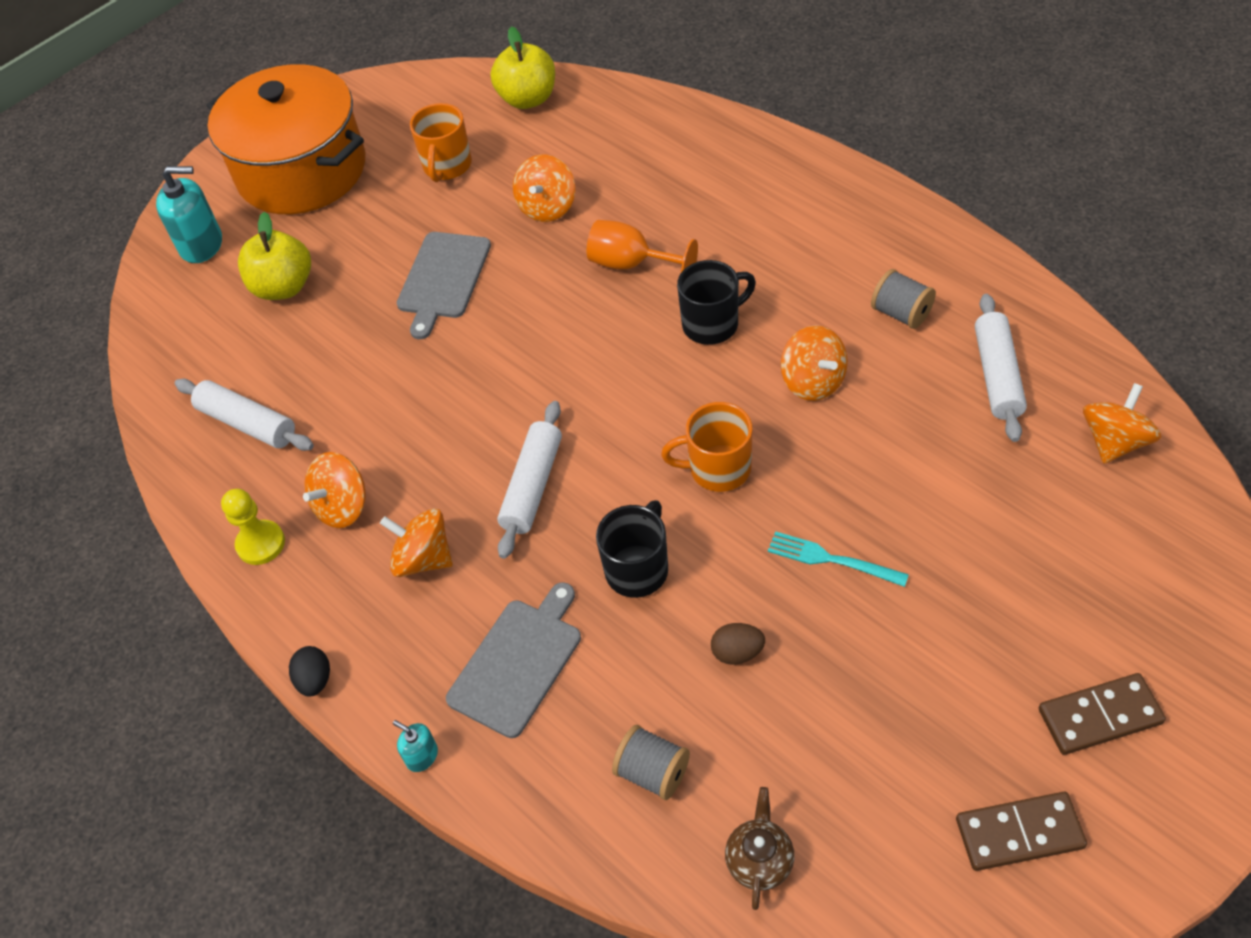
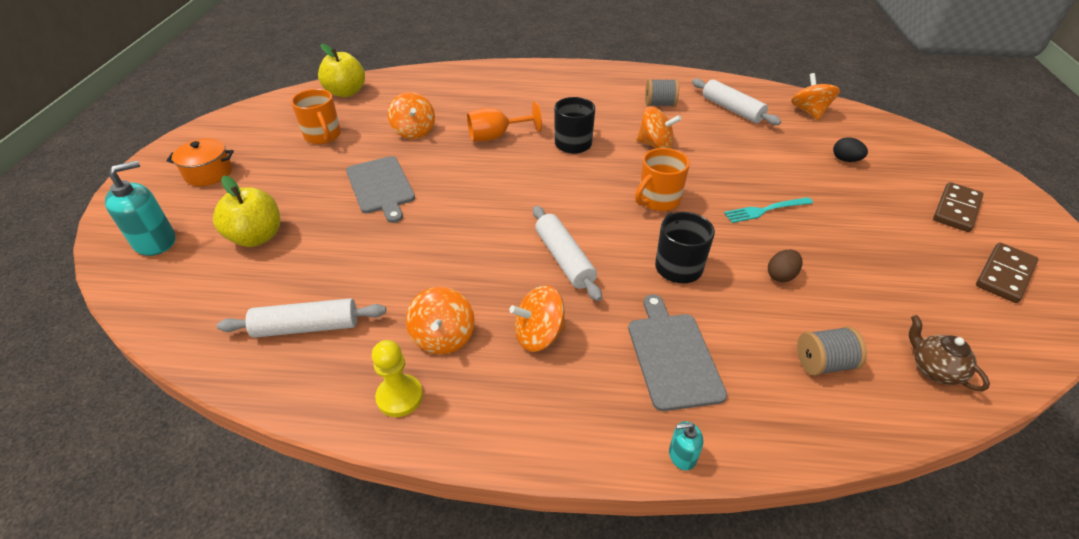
camera: 45 degrees left, 10 degrees down
(302, 170) = (209, 173): orange pot -> orange pot, size x0.43
(315, 680) = (545, 460): black egg -> black egg (845, 160)

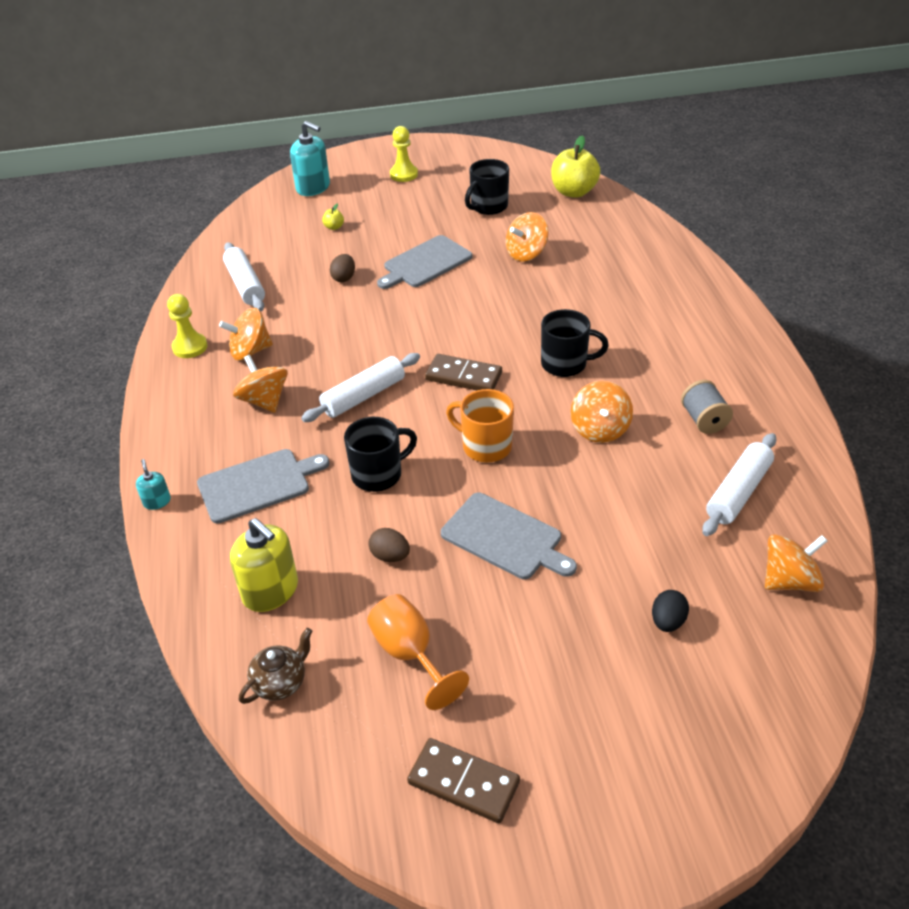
camera: 75 degrees right, 0 degrees up
(209, 173) = (404, 174): orange pot -> yellow pawn
(257, 237) = (334, 227): yellow apple -> yellow apple, size x0.43
(323, 136) = (488, 206): orange mug -> black mug
(360, 244) = (344, 278): none -> brown egg
(496, 136) = (547, 307): orange goblet -> orange goblet (410, 654)
(764, 210) = (505, 538): turquoise fork -> grey cutting board
(823, 363) = (270, 591): grey spool -> yellow soap dispenser
(956, 209) = (598, 747): brown domino -> brown domino (464, 376)

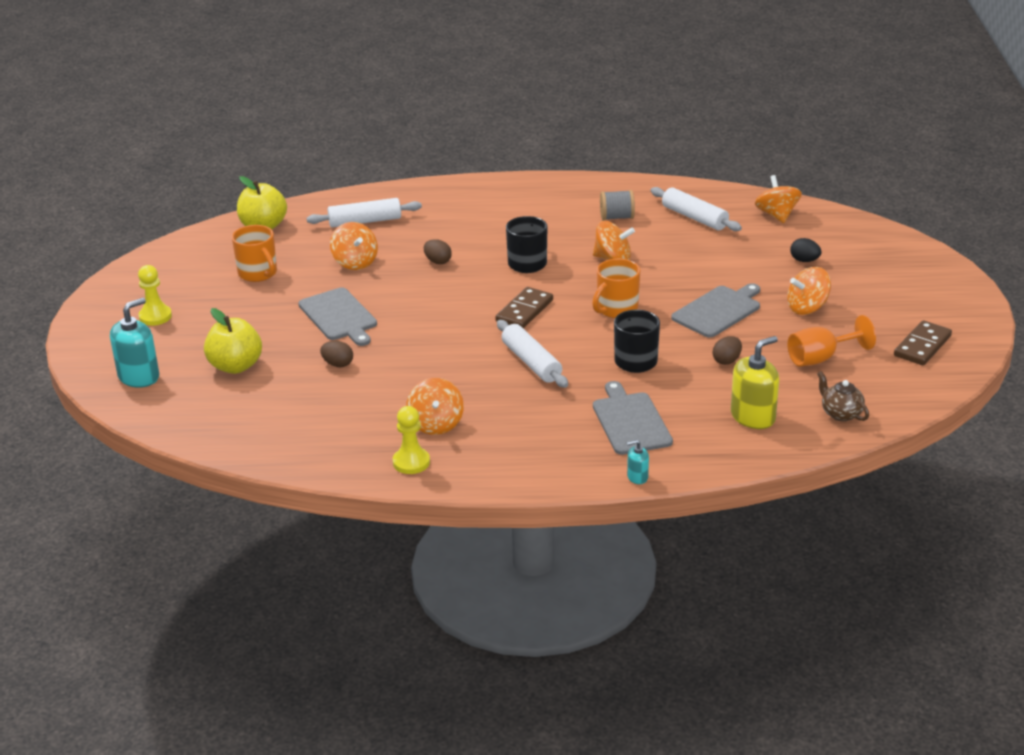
camera: 80 degrees left, 10 degrees down
(245, 285) = (315, 426): white rolling pin -> white rolling pin (365, 221)
(264, 401) = (517, 416): orange spinning top -> orange spinning top (807, 308)
(334, 227) = (235, 366): yellow apple -> yellow apple, size x2.34
(488, 206) = (258, 273): black mug -> orange mug
(546, 302) = (438, 261): none -> brown egg

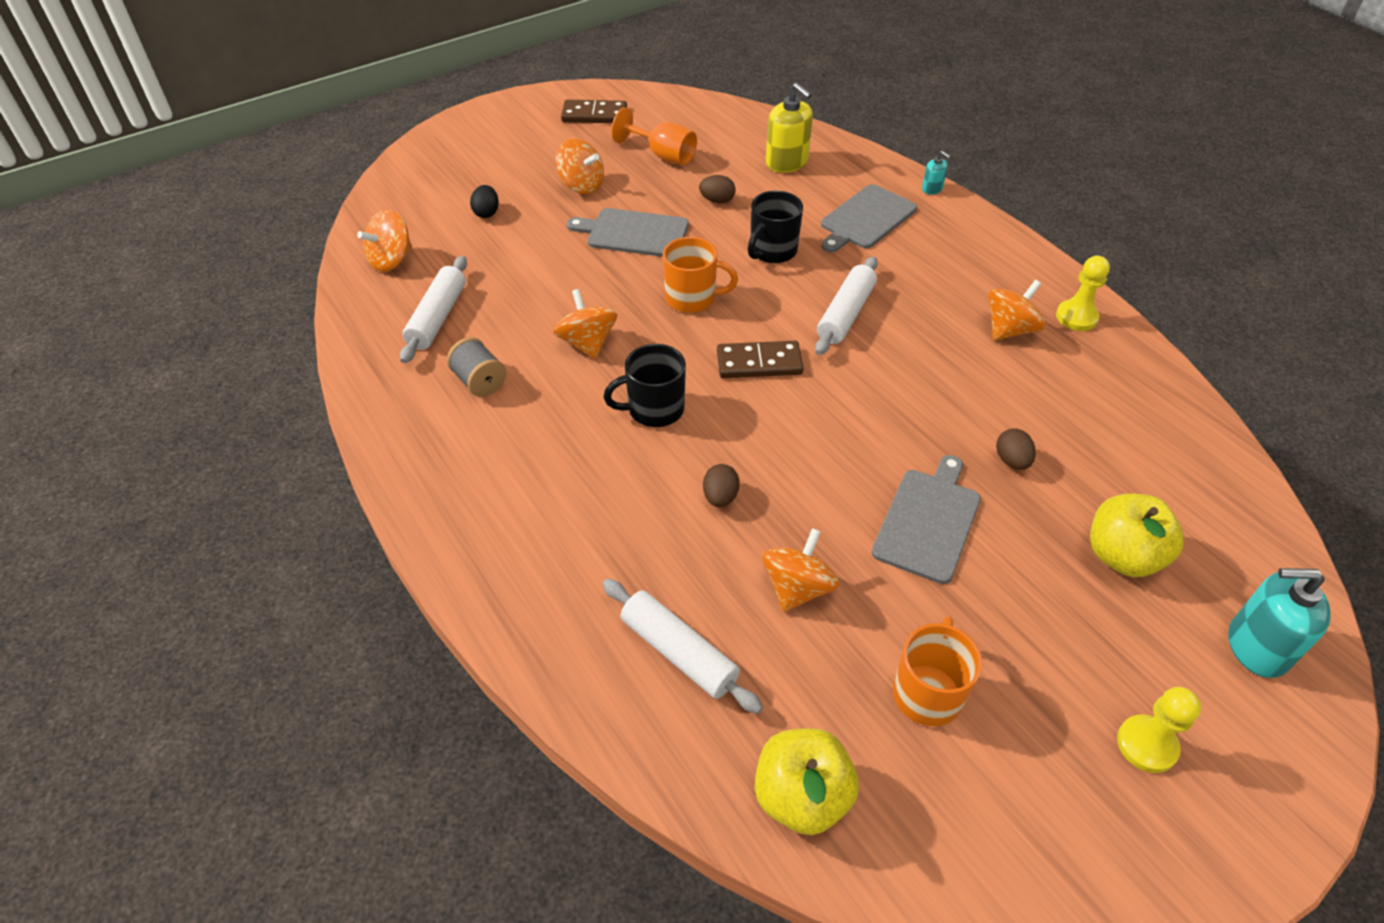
camera: 125 degrees left, 15 degrees up
(753, 417) = (787, 162): yellow soap dispenser -> yellow soap dispenser turned 150 degrees counterclockwise
(840, 414) = (736, 125): brown teapot -> none

